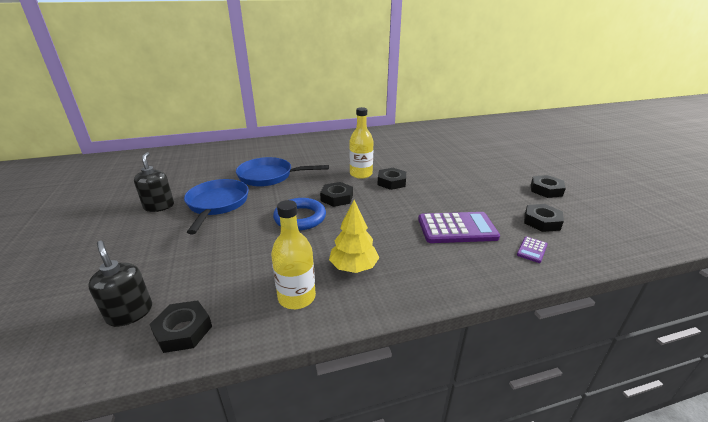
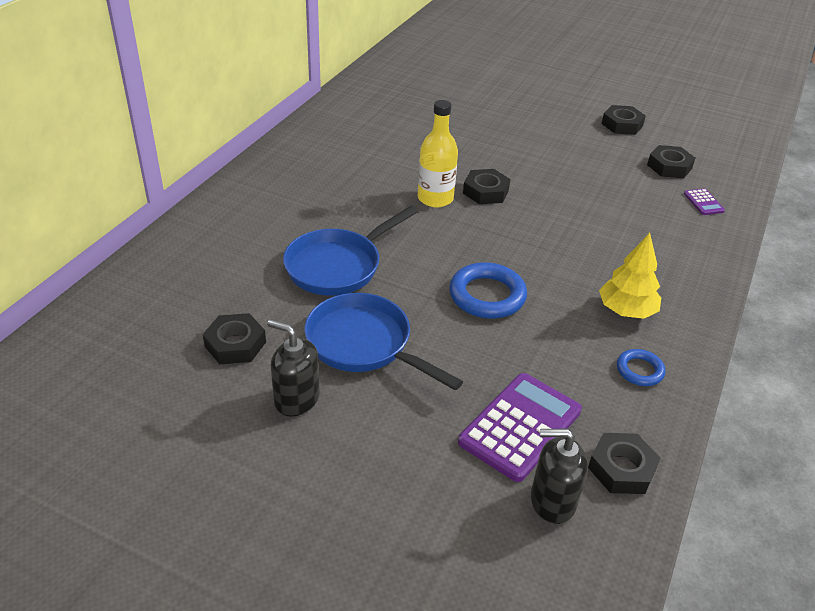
camera: 50 degrees left, 10 degrees up
(296, 297) = (639, 370): yellow bottle -> blue ring
(337, 198) = (473, 247): black nut -> black nut (235, 344)
(457, 228) = (628, 215): purple calculator -> purple calculator (520, 426)

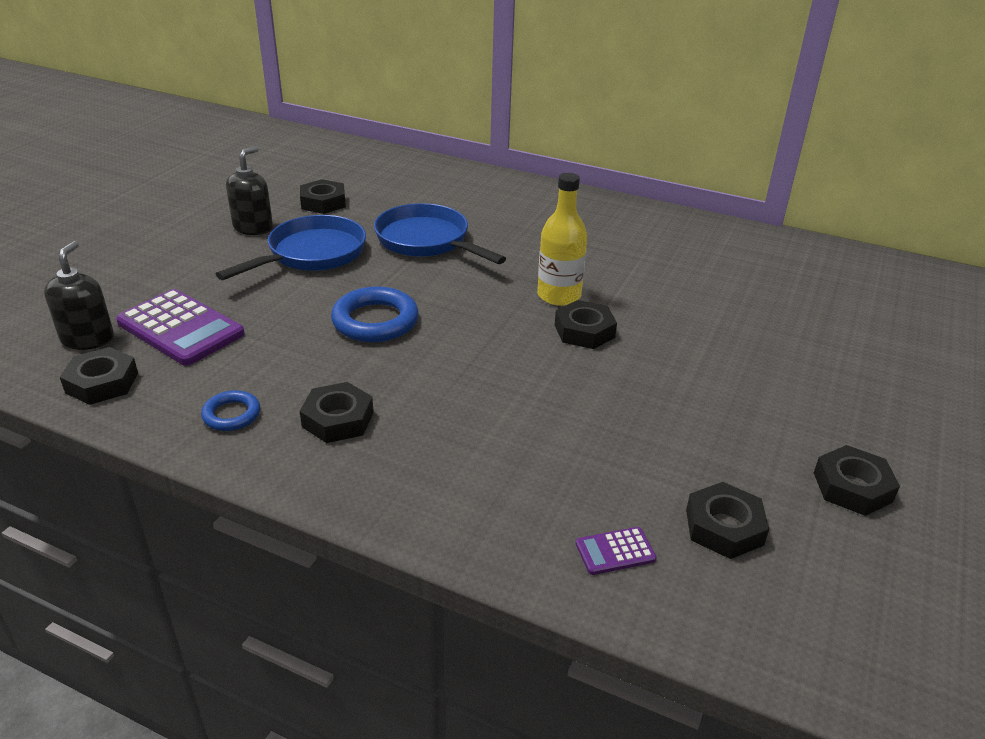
camera: 90 degrees right, 5 degrees down
(626, 311) = (338, 419): yellow tree -> black nut

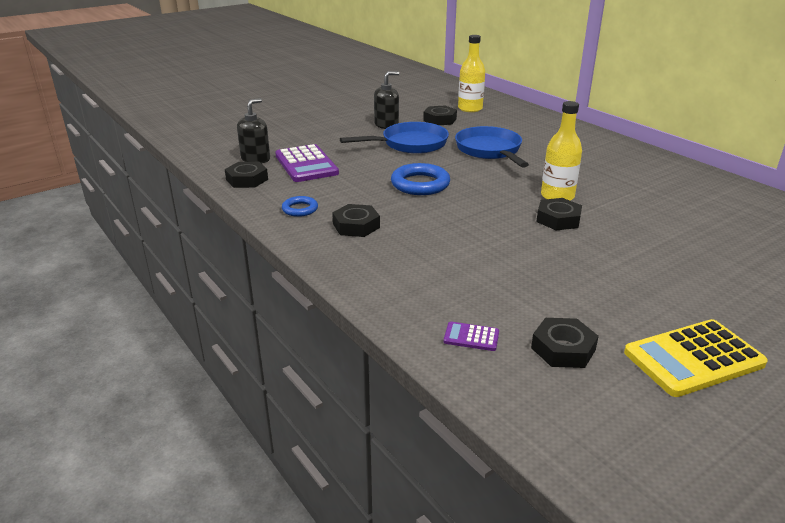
camera: 30 degrees right, 5 degrees down
(351, 175) = (470, 109): none -> yellow bottle
(852, 487) = (693, 358): black nut -> yellow calculator

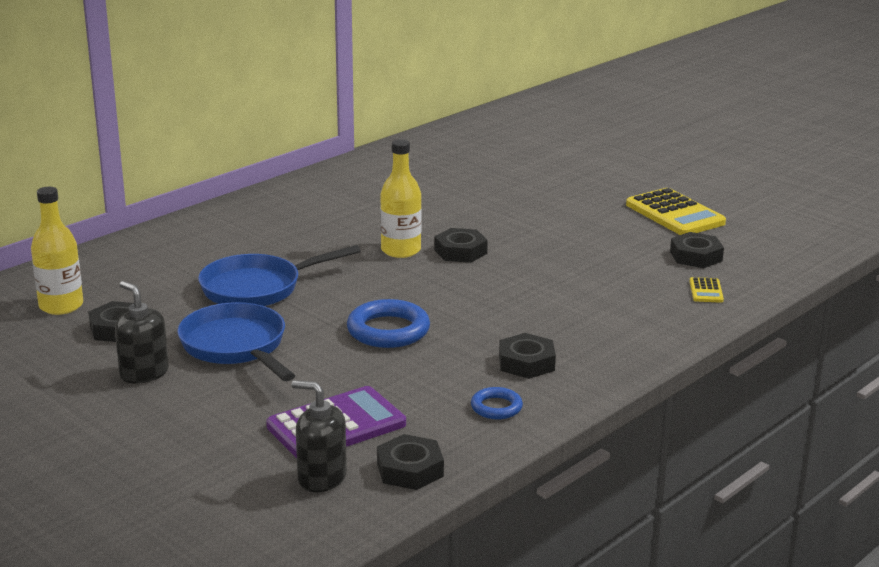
camera: 100 degrees left, 5 degrees down
(471, 337) = (706, 291): purple calculator -> yellow calculator

